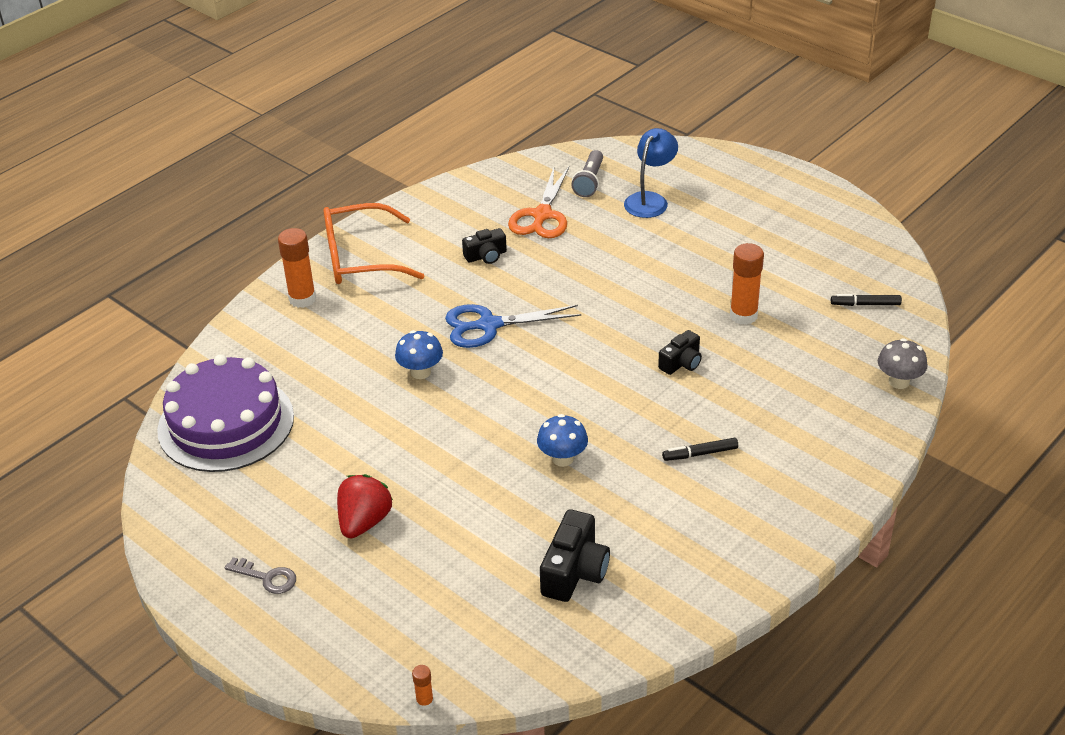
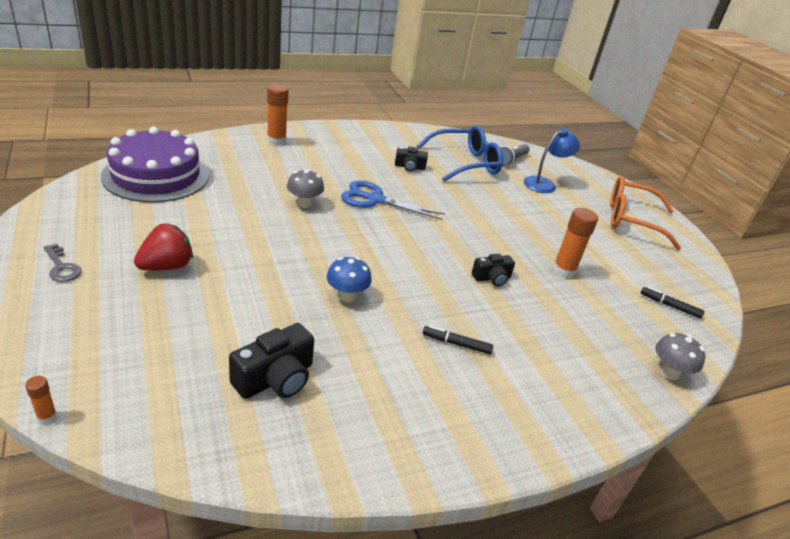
camera: 20 degrees right, 5 degrees down
(360, 258) = (332, 138): orange glasses -> orange glasses (631, 220)
(420, 372) = (304, 203): blue mushroom -> grey mushroom
(542, 215) = (465, 163): orange scissors -> blue glasses

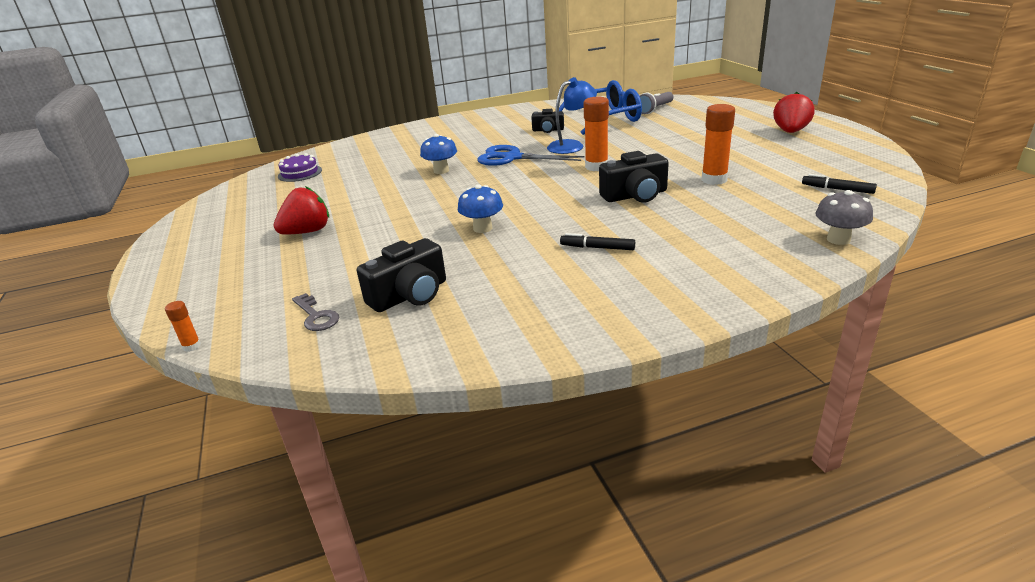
camera: 10 degrees right, 5 degrees down
(62, 267) = (211, 245): grey key -> grey key (316, 316)
(156, 175) = (300, 173): purple cake -> purple cake, size x0.44
(276, 141) = (415, 133): orange glue stick -> orange glue stick (596, 167)
(304, 203) = (441, 171): grey mushroom -> blue mushroom
(492, 278) = (635, 195): black camera -> black camera, size x1.59
(544, 184) = (691, 120): blue lamp -> blue lamp (572, 145)
(631, 220) = (790, 132): orange glasses -> red strawberry

